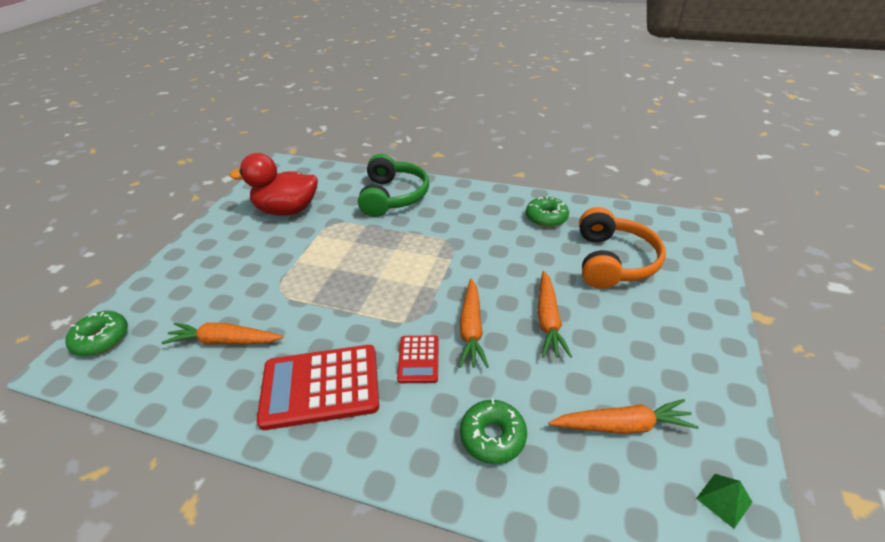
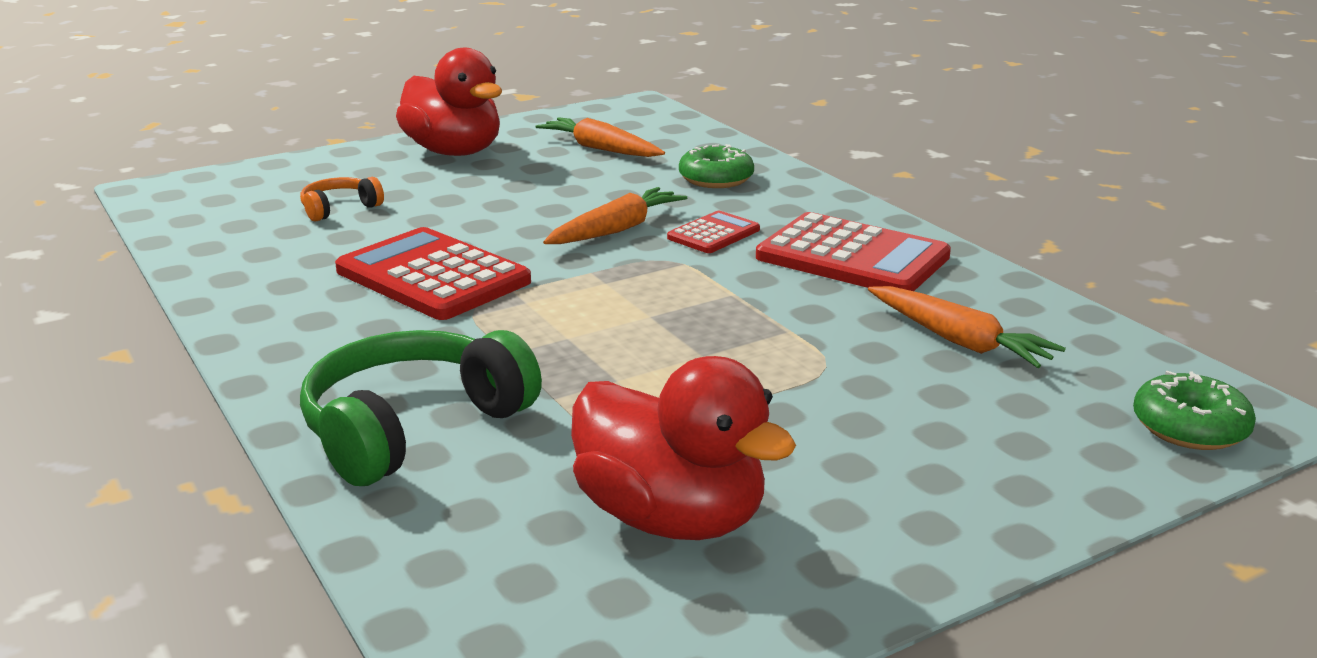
camera: 140 degrees left, 15 degrees down
(493, 248) = (432, 276): none -> red calculator
(546, 217) = (279, 273): green donut -> none
(548, 320) = (523, 205): orange carrot -> none
(612, 261) = (339, 209): orange headphones -> orange headphones, size x0.49
(682, 348) = (454, 152): none -> red duck
(724, 500) = (602, 116): green pyramid -> none

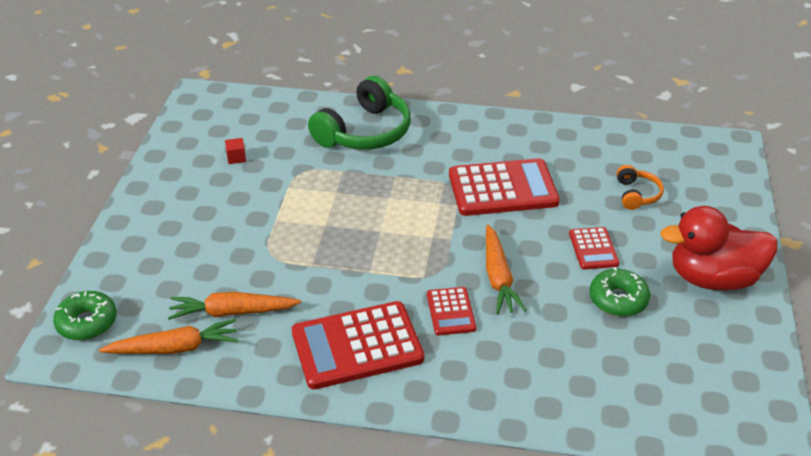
camera: 130 degrees right, 15 degrees up
(414, 428) = (364, 132): green headphones -> green headphones turned 45 degrees clockwise
(486, 203) = (593, 249): none -> red calculator
(600, 149) = (660, 351): orange carrot -> orange carrot (174, 348)
(671, 518) = (236, 158): red duck -> red cube
(716, 179) = (541, 372): green donut -> green donut (618, 299)

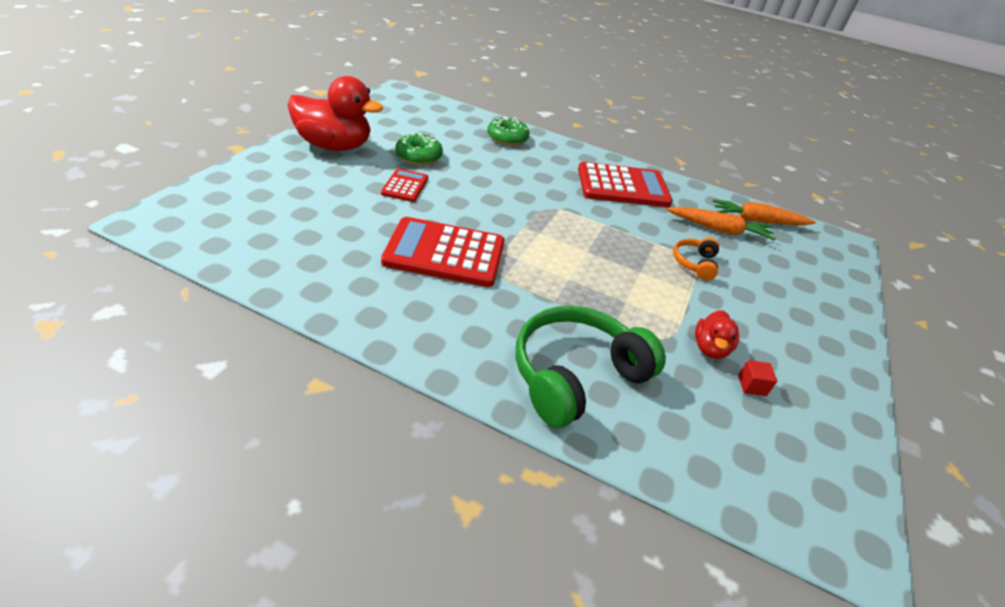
camera: 170 degrees left, 0 degrees up
(87, 322) = (836, 255): green donut -> green donut (507, 138)
(265, 174) = (710, 348): none -> red duck
(451, 311) = (548, 184): red calculator -> none
(498, 277) = (499, 192): orange carrot -> none
(636, 194) = (318, 210): orange headphones -> orange headphones (695, 263)

